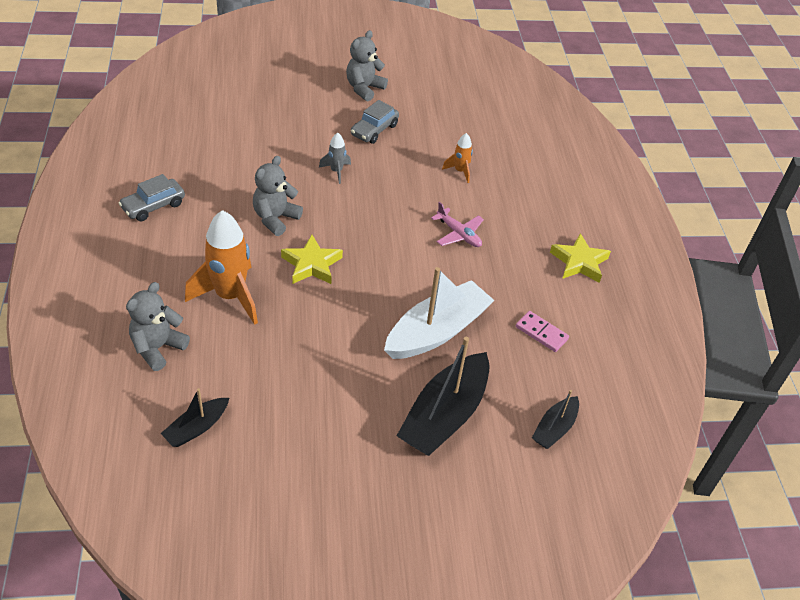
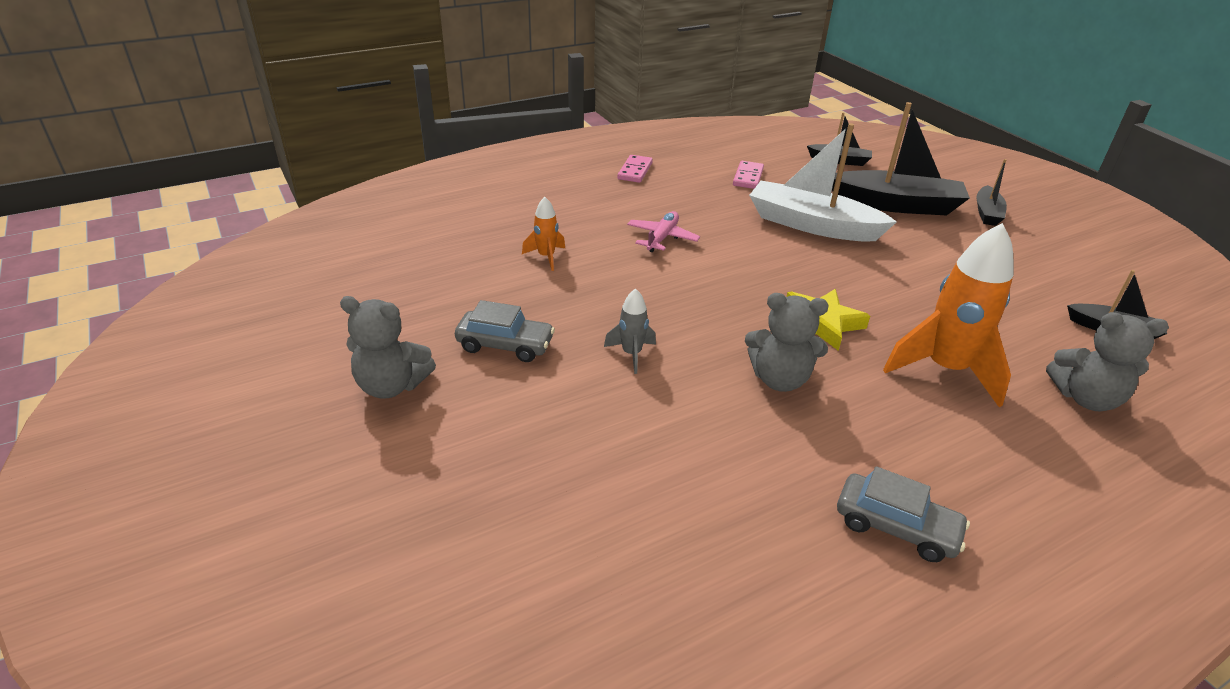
camera: 110 degrees left, 10 degrees down
(397, 483) = (987, 213): none -> black boat
(579, 262) = (635, 171): yellow star -> pink domino

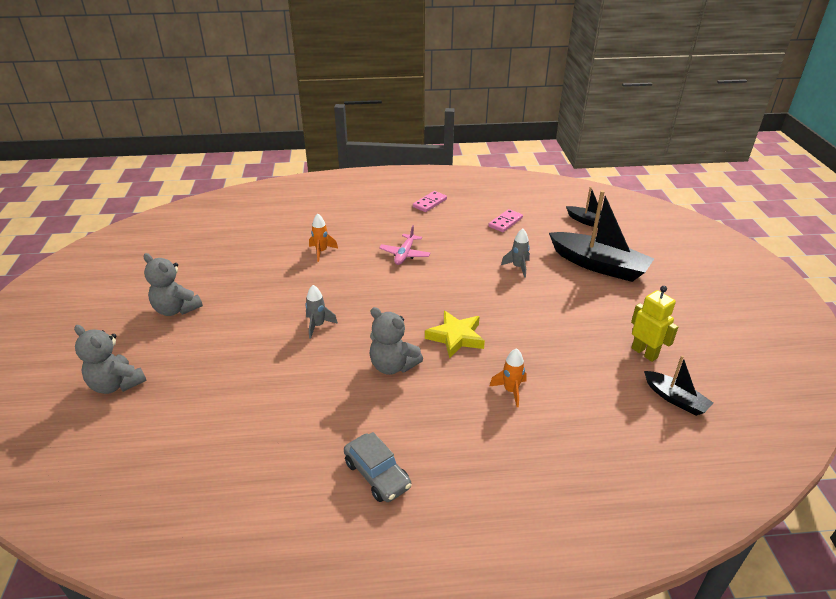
camera: 25 degrees right, 0 degrees up
(505, 345) = (252, 301): grey car -> none
(662, 238) = (405, 254): pink plane -> pink plane turned 150 degrees clockwise
(812, 225) = (518, 267): white boat -> grey rocket
(945, 370) = (510, 391): orange rocket -> orange rocket, size x0.48
(987, 213) = (669, 287): black boat -> none
(1035, 288) = (644, 353): none -> yellow robot
(1085, 398) = (595, 439): grey teddy bear -> grey teddy bear (116, 384)

